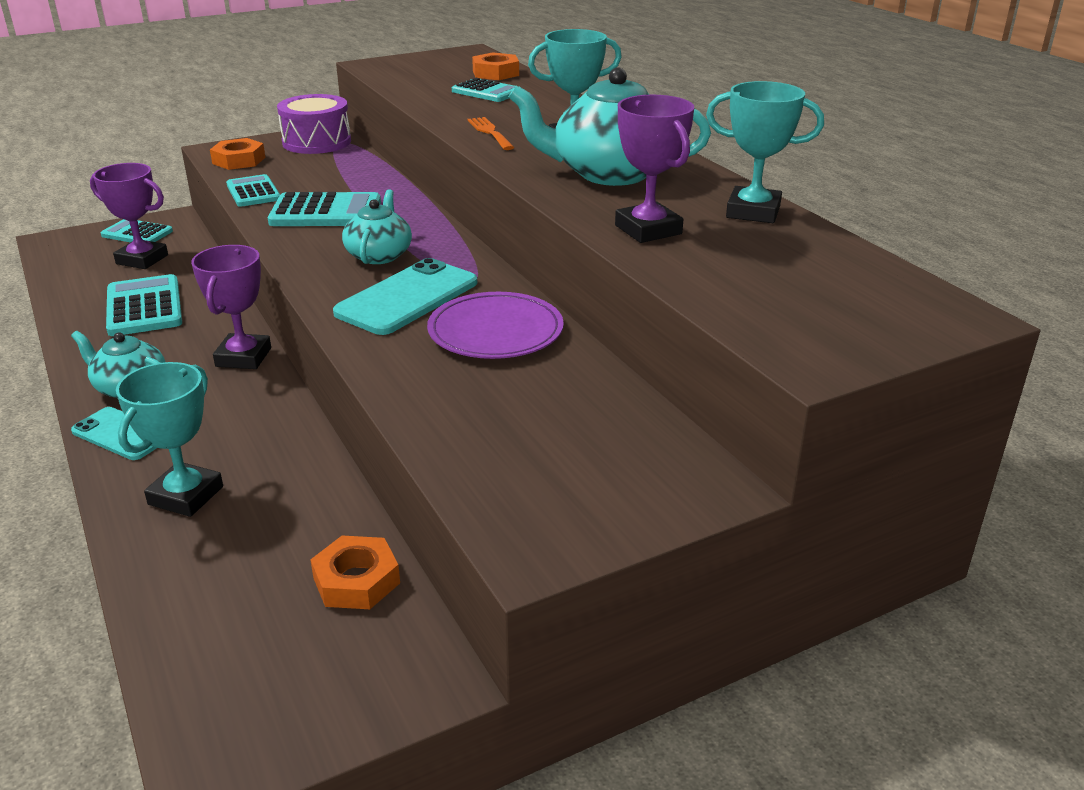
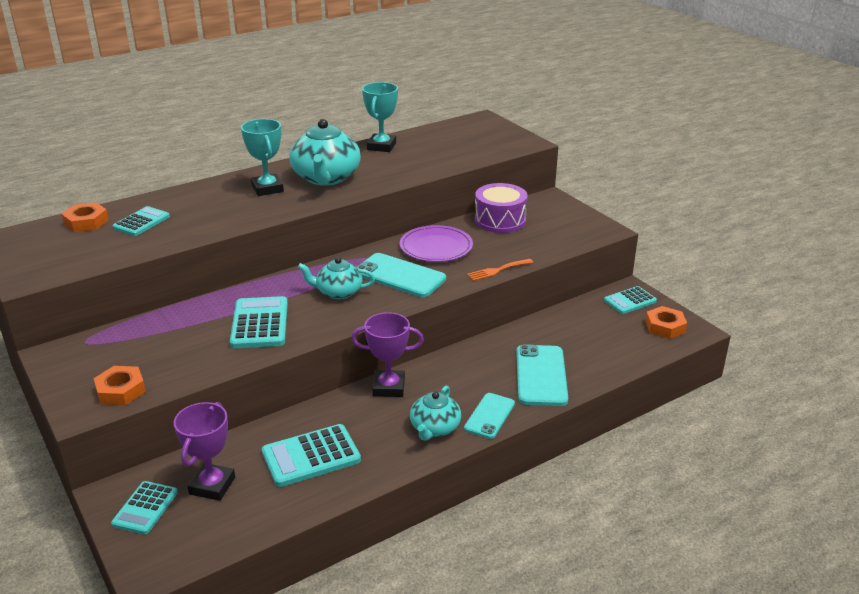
camera: 95 degrees left, 0 degrees up
(186, 495) = (541, 375): turquoise trophy -> turquoise phone
(253, 192) = (209, 366): turquoise calculator -> turquoise calculator (630, 301)
(317, 142) = (81, 354): purple drum -> purple drum (500, 220)
(356, 580) = (584, 313): orange nut -> orange nut (665, 326)
(490, 132) = (244, 215): orange fork -> orange fork (497, 270)
(648, 230) = (407, 168): purple trophy -> none

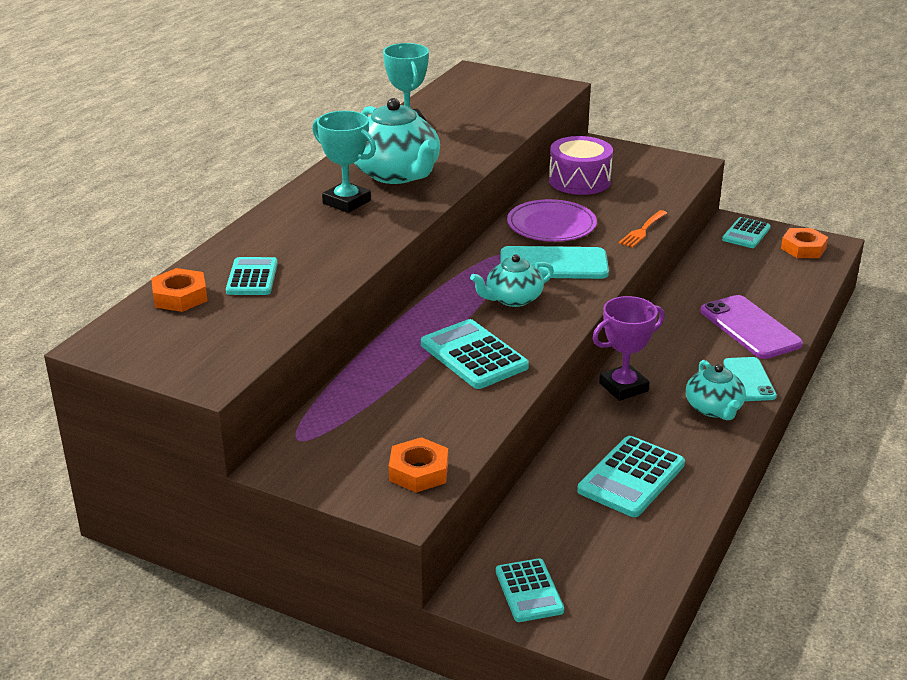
camera: 30 degrees left, 0 degrees up
(212, 486) = (569, 543): purple trophy -> none
(541, 375) = (750, 328): turquoise phone -> purple phone

